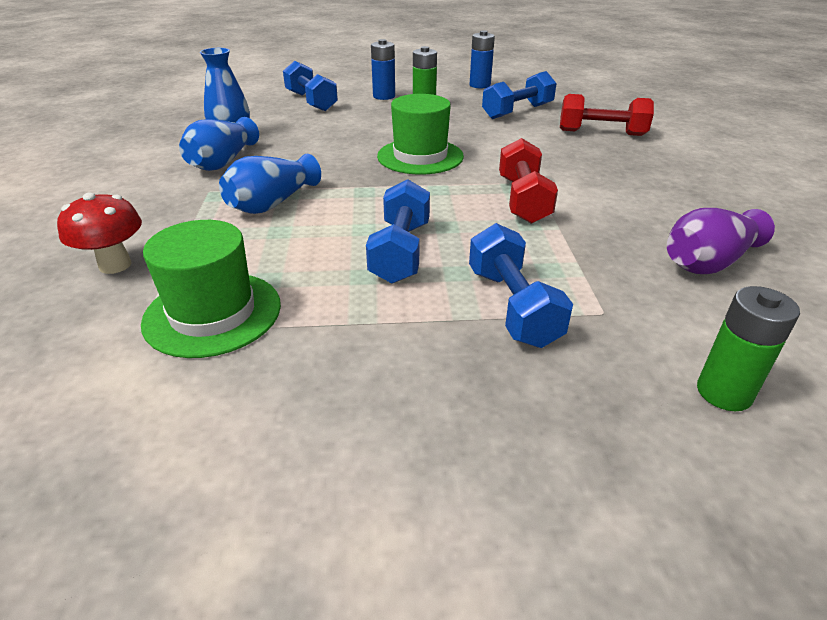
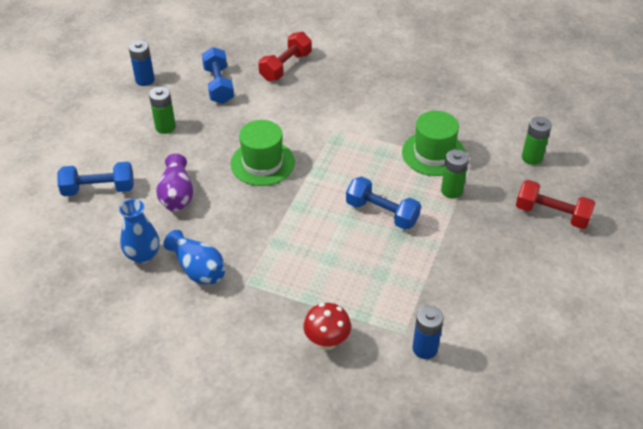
camera: 65 degrees left, 10 degrees up
(213, 313) = (402, 302): green hat -> green hat (433, 153)
(272, 203) = (287, 254): blue vase -> none
(384, 96) = (124, 142): blue battery -> blue battery (425, 348)
(512, 306) = (451, 191): blue dumbbell -> green battery
(523, 200) = (354, 142): red dumbbell -> red dumbbell (552, 214)
(708, 262) = (451, 111): purple vase -> purple vase (177, 195)

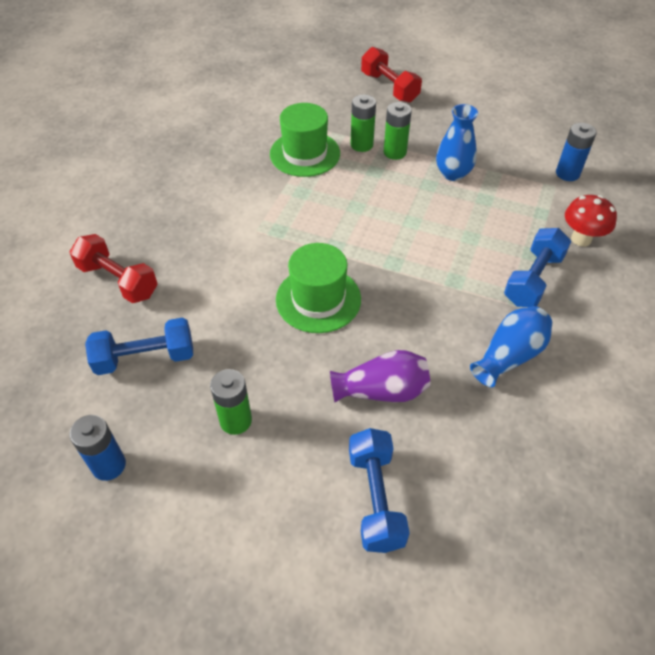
camera: 90 degrees left, 5 degrees up
(143, 255) = (498, 420): blue vase -> blue vase (453, 173)
(382, 213) = (398, 195): blue dumbbell -> blue dumbbell (533, 279)
(532, 157) = (312, 91): green battery -> green battery (395, 152)
(552, 214) = (389, 87): red dumbbell -> red dumbbell turned 60 degrees counterclockwise

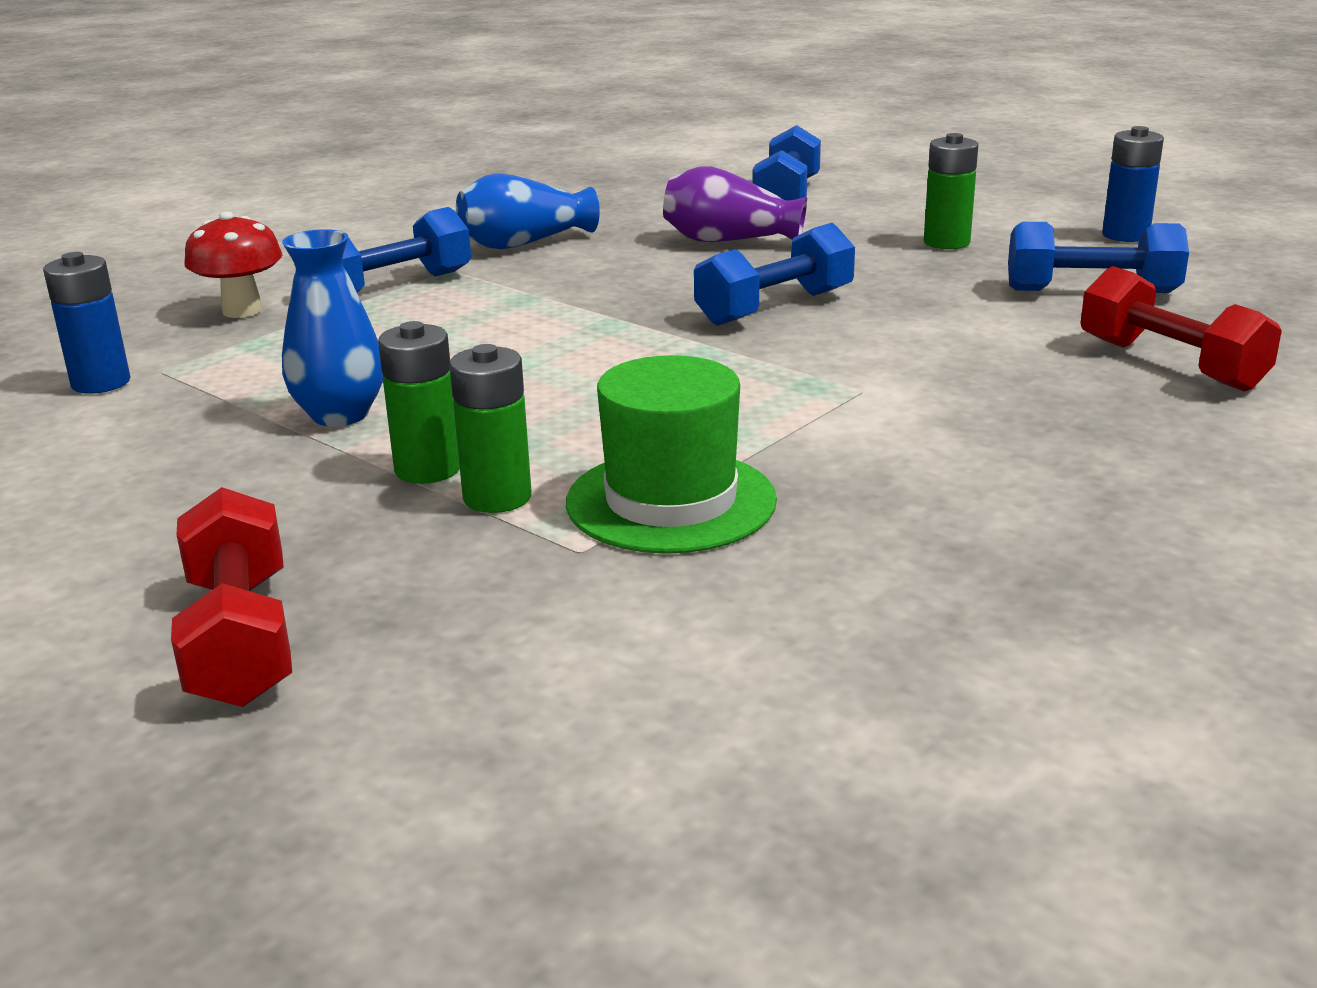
camera: 160 degrees left, 25 degrees down
(318, 299) = (775, 307): green hat -> blue dumbbell

